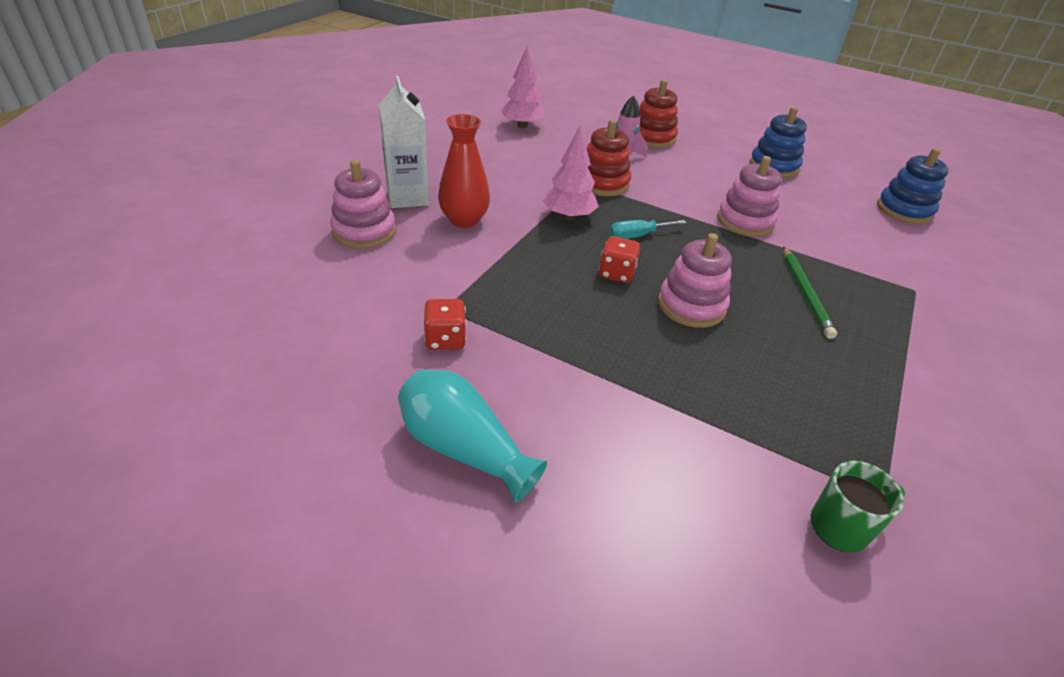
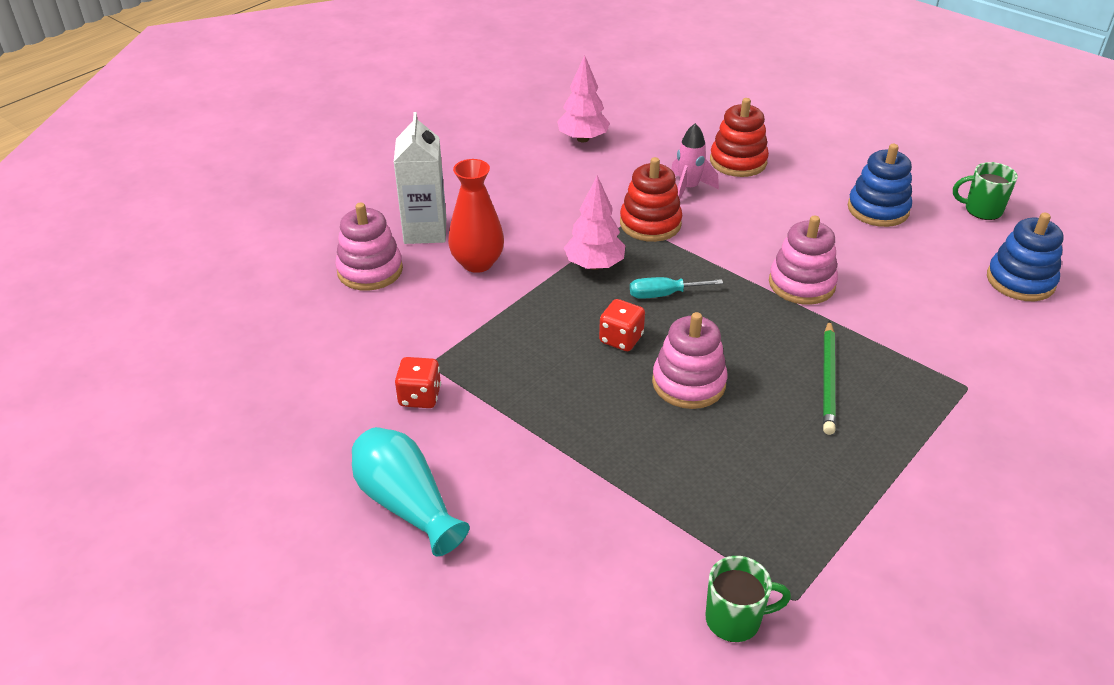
camera: 15 degrees right, 0 degrees up
(847, 164) = (982, 210): none -> green mug

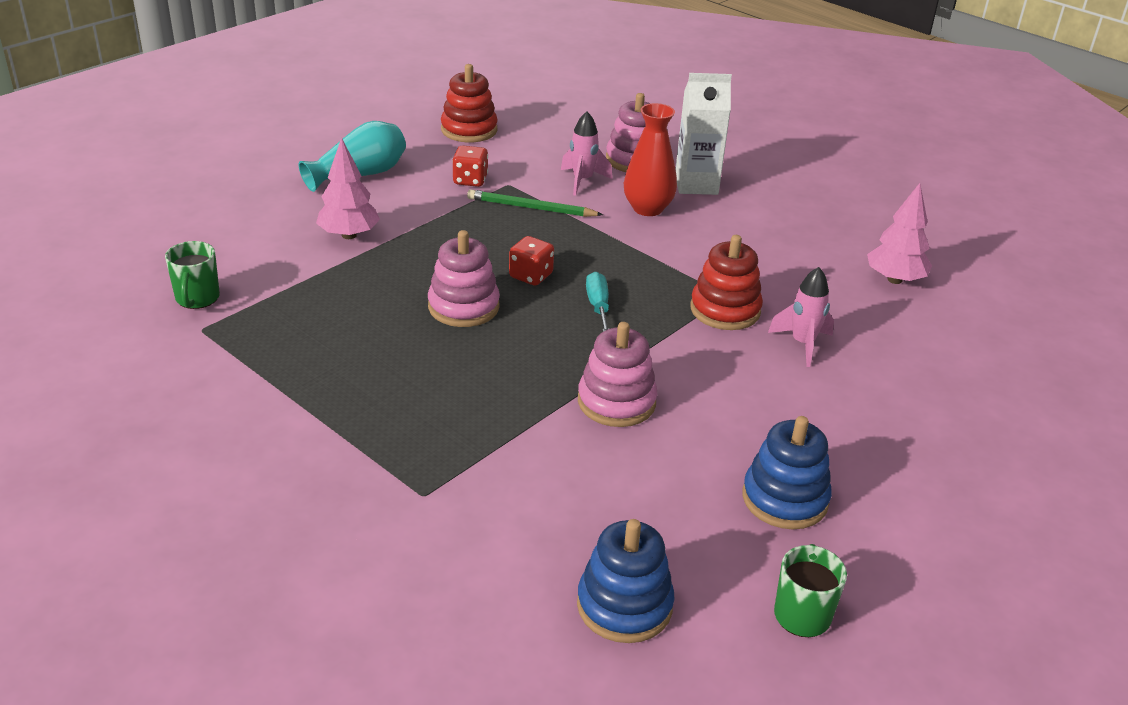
camera: 90 degrees right, 5 degrees down
(419, 307) = (582, 181): none -> pink rocket
(594, 265) = (646, 270): pink tree -> pink tree (349, 235)
(738, 161) = (876, 391): red stacking toy -> red stacking toy (469, 130)
(828, 379) = (454, 393): green pencil -> green pencil (531, 208)

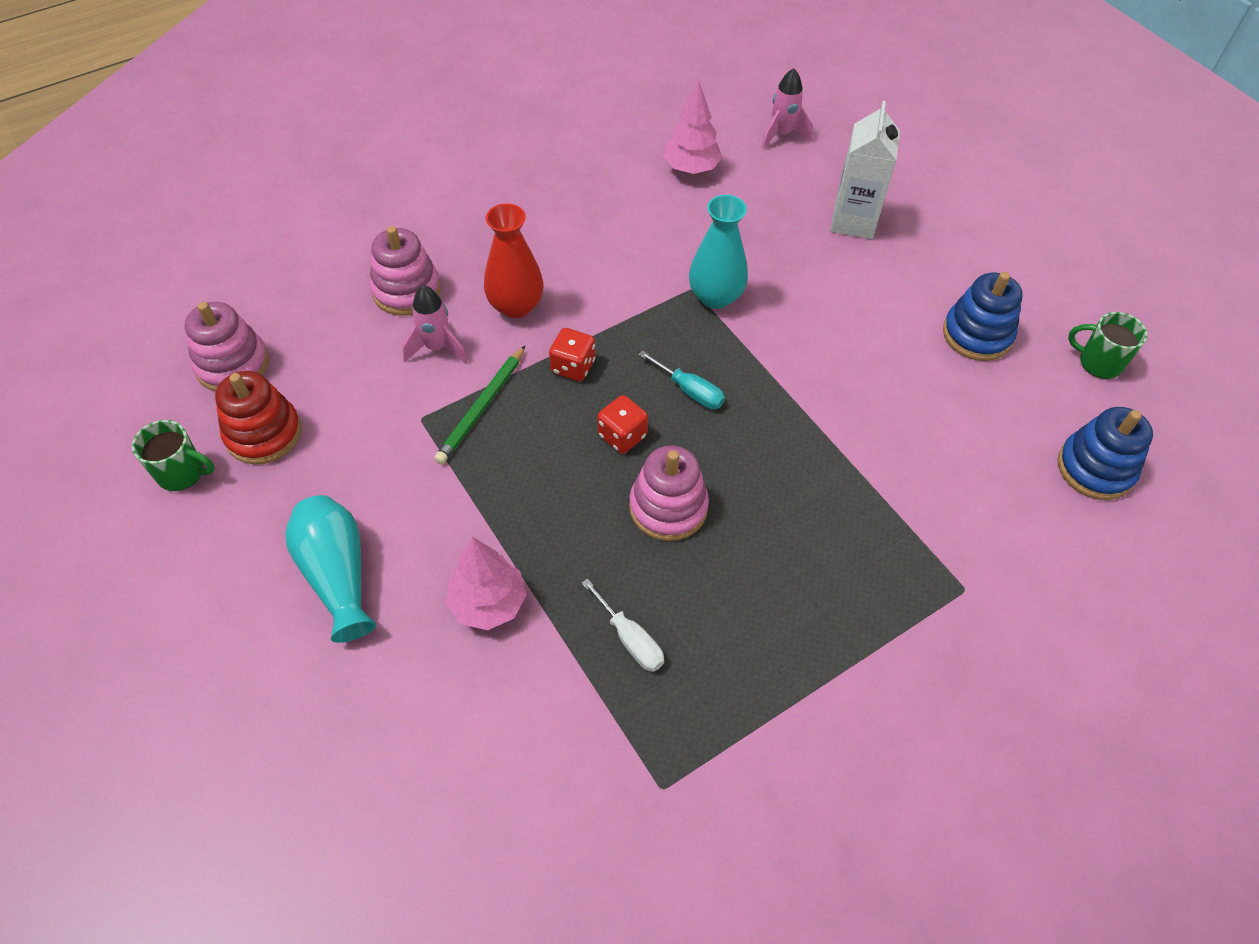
camera: 75 degrees left, 20 degrees up
(197, 298) = (593, 792): green mug -> green mug (182, 473)
(329, 301) = (630, 639): none -> white screwdriver
(470, 180) = (396, 455): red dice -> red dice (573, 367)
(598, 306) = (690, 391): turquoise screwdriver -> turquoise screwdriver turned 150 degrees counterclockwise
(616, 402) = (844, 413): pink stacking toy -> pink stacking toy (232, 364)
(696, 184) = (479, 253): white carton -> white carton (853, 221)
(725, 310) = (715, 297): red stacking toy -> turquoise vase
(802, 344) = (777, 260): pink rocket -> pink rocket (782, 134)

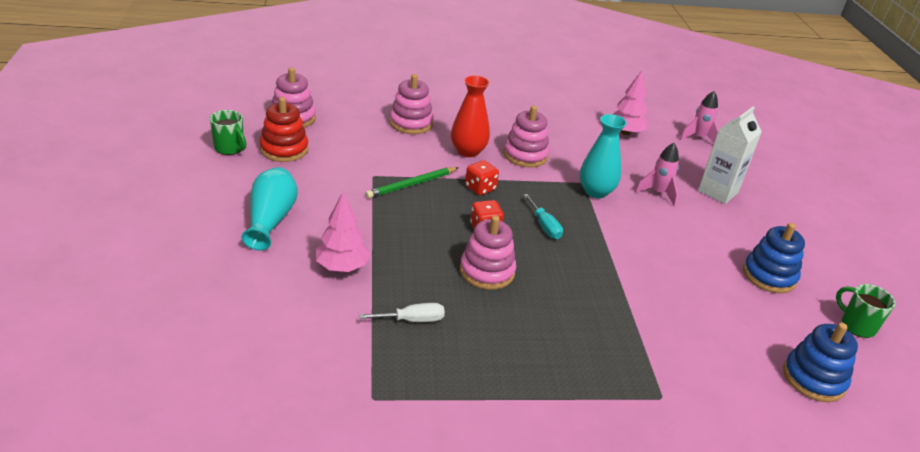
camera: 25 degrees right, 20 degrees down
(437, 347) = (408, 151): pink rocket -> pink rocket (658, 193)
(593, 275) = (525, 155): none -> pink stacking toy
(630, 639) = (412, 320): white screwdriver -> white screwdriver turned 90 degrees counterclockwise

